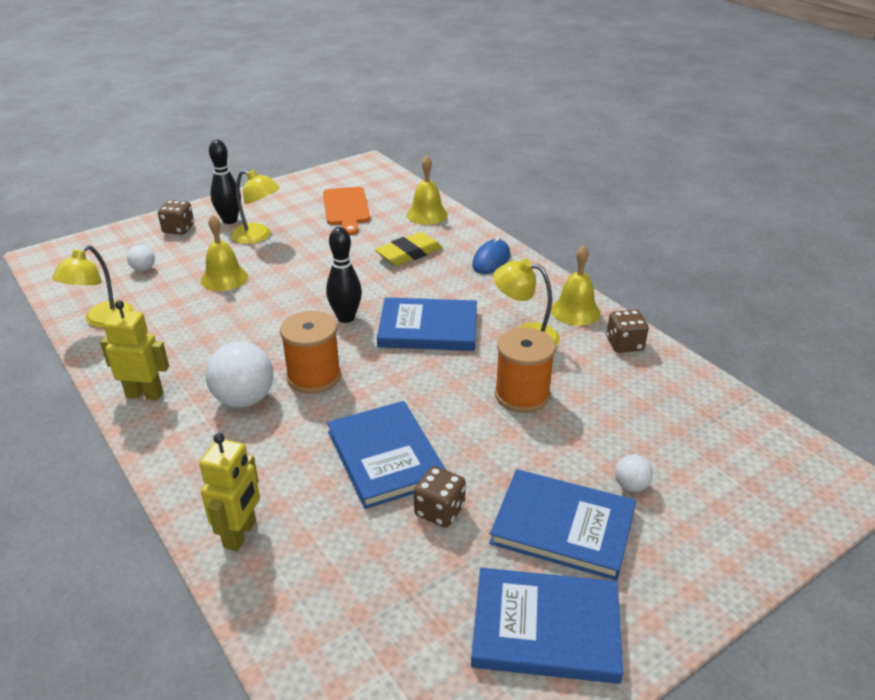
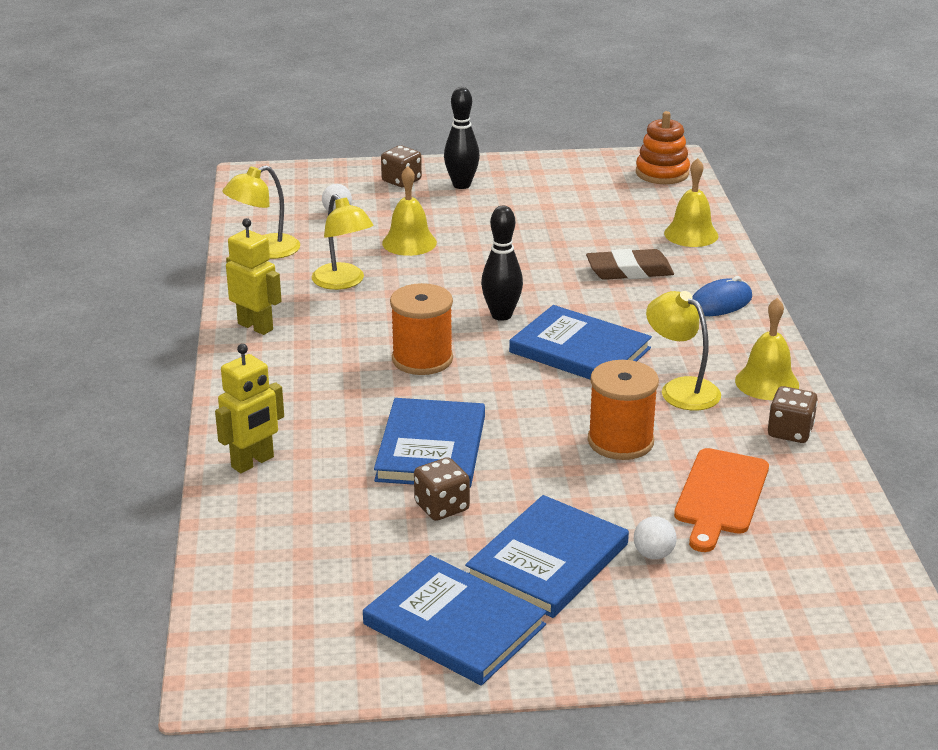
camera: 30 degrees right, 5 degrees down
(244, 399) = (340, 358): white ball -> none
(258, 236) = (478, 209): yellow lamp -> yellow lamp (343, 282)
(346, 208) = (601, 204): orange cutting board -> orange cutting board (720, 496)
(369, 175) = (662, 173): none -> orange stacking toy
(409, 253) = (629, 270): yellow eraser -> brown eraser
(563, 527) = (547, 561): blue book -> blue book turned 75 degrees clockwise

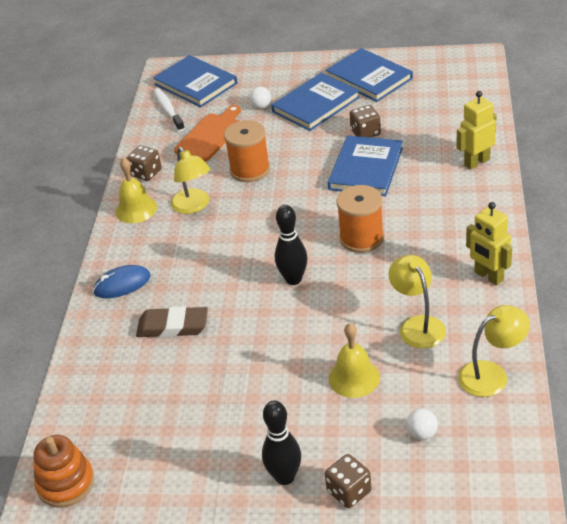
camera: 165 degrees left, 10 degrees up
(580, 350) = (247, 242): blue book -> blue book (195, 84)
(691, 234) = (95, 373): yellow bell -> none
(833, 543) = (168, 110): none -> white toothbrush

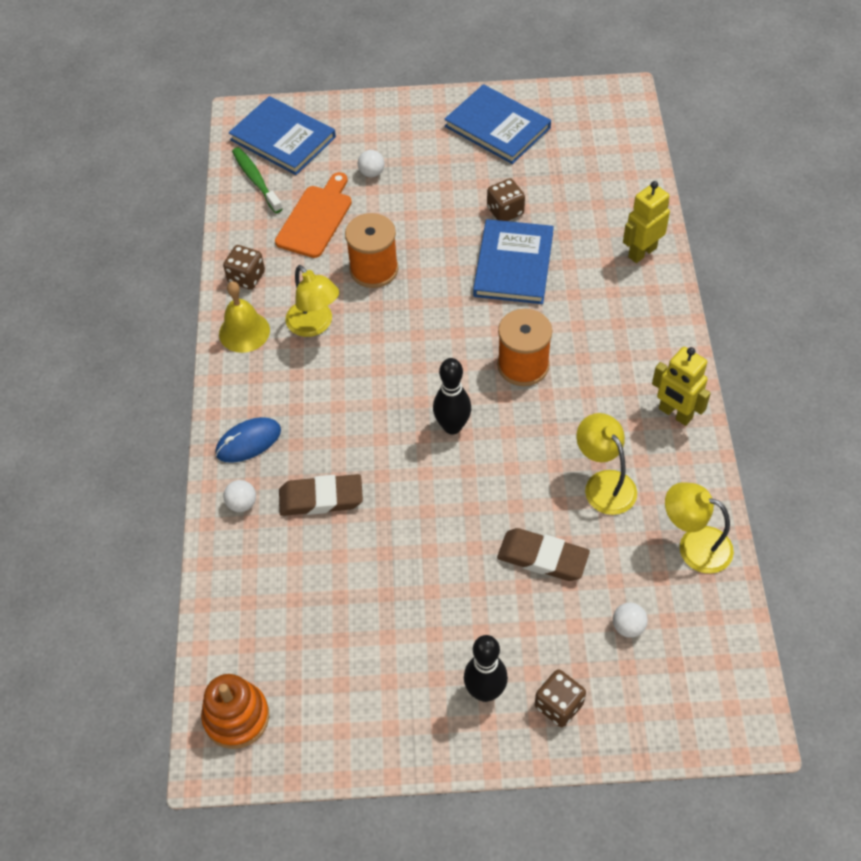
camera: 10 degrees left, 15 degrees up
(107, 327) = (242, 504): none -> white ball
(168, 110) = (256, 180): white toothbrush -> green toothbrush
(316, 104) = (438, 169): blue book -> none
(354, 378) = (542, 558): yellow bell -> brown eraser
(491, 374) = (694, 545): yellow lamp -> yellow lamp turned 120 degrees counterclockwise

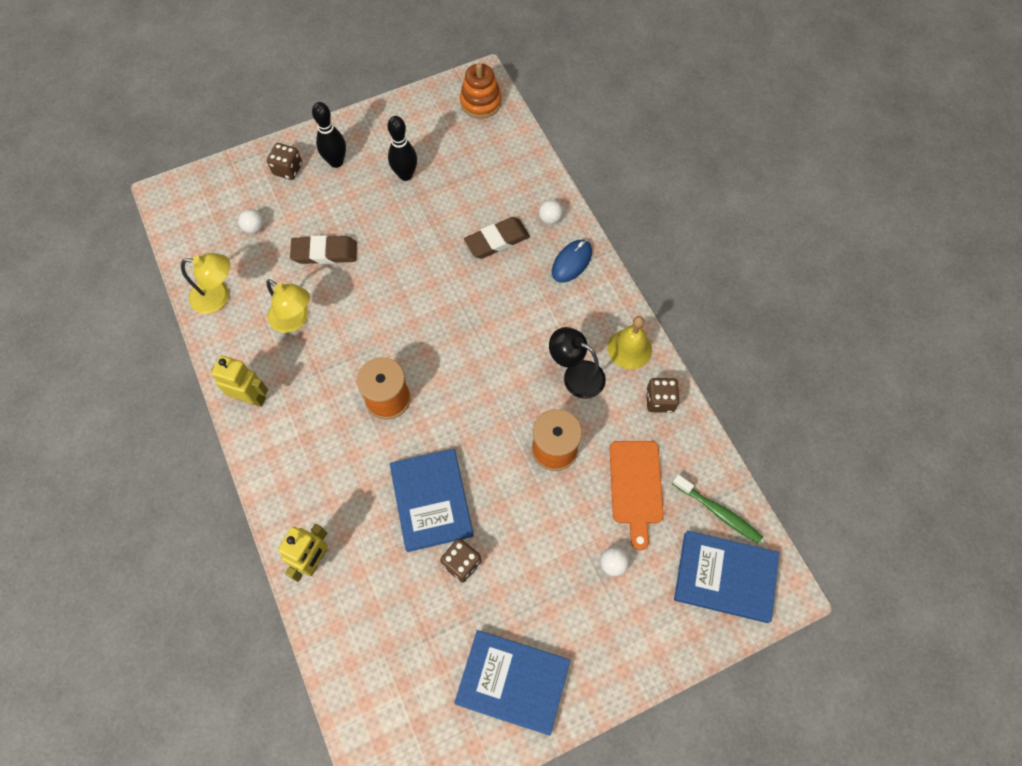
camera: 155 degrees right, 10 degrees up
(315, 325) = (576, 375): yellow lamp -> black lamp
(452, 426) = (425, 326): black bowling pin -> black bowling pin (405, 175)

